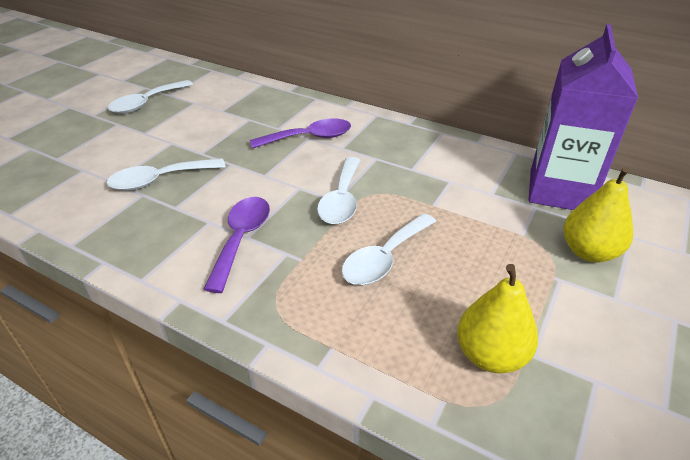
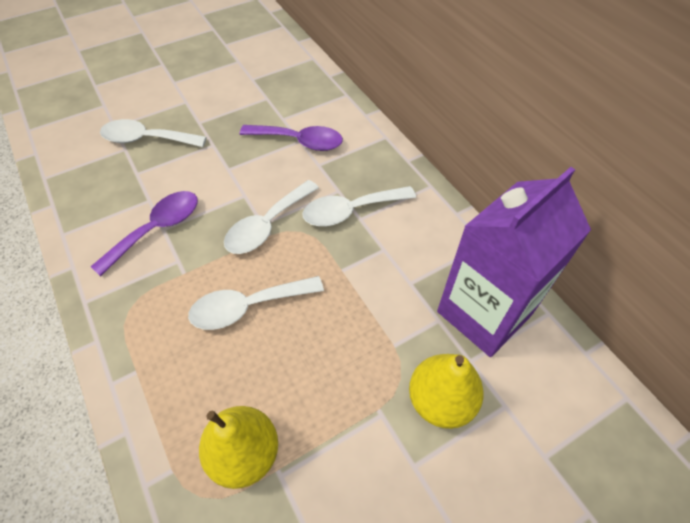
camera: 30 degrees right, 15 degrees up
(146, 103) = (200, 48): white spoon -> white spoon (350, 211)

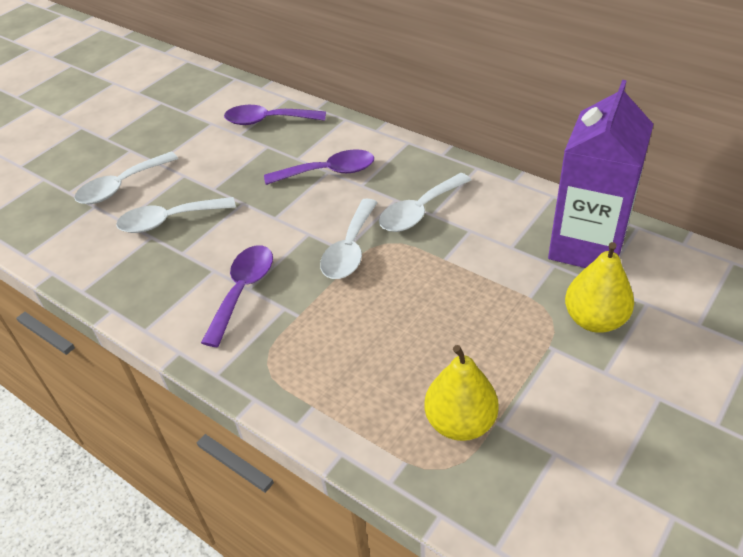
camera: 20 degrees left, 10 degrees down
(248, 307) = (380, 318): white spoon -> white spoon (121, 186)
(282, 74) = (268, 121): none -> purple spoon

